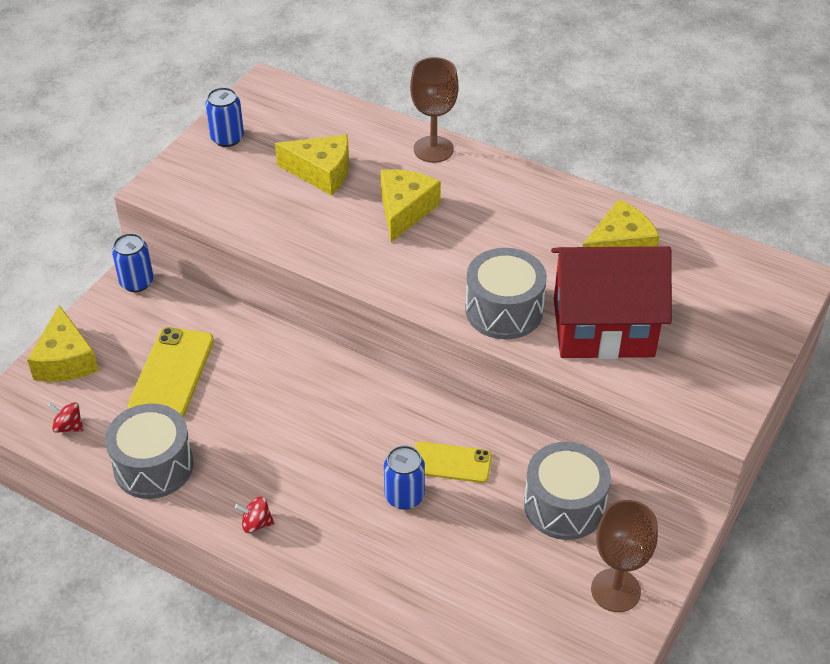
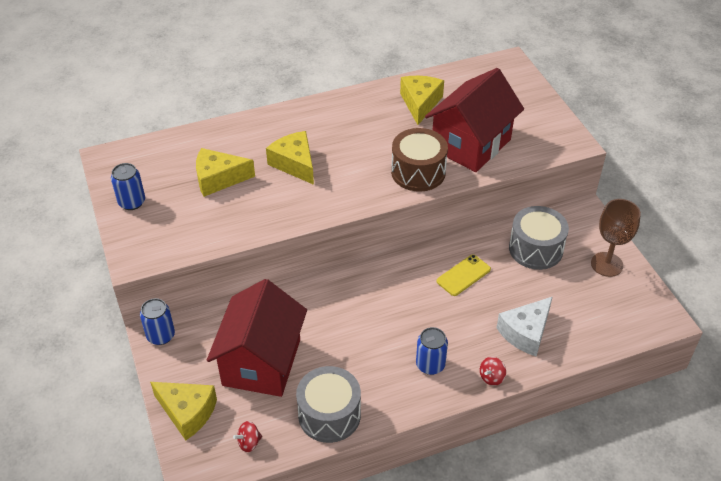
camera: 50 degrees left, 0 degrees up
(172, 373) = (262, 362): yellow phone -> red house
(256, 523) = (424, 389): red spinning top -> red spinning top (491, 377)
(321, 172) = (218, 179): yellow cheese -> yellow cheese turned 150 degrees counterclockwise
(404, 496) = (468, 309): blue can -> blue can (430, 365)
(422, 569) = (526, 333): none -> white cheese
(433, 149) = (259, 123): brown goblet -> none
(504, 310) = (418, 172): grey drum -> brown drum

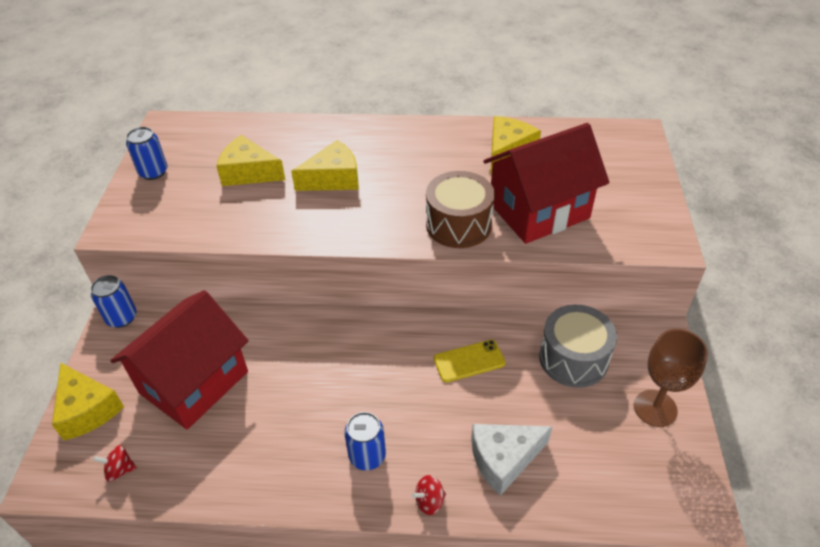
camera: 25 degrees right, 0 degrees up
(294, 164) = (333, 178): yellow cheese -> yellow cheese turned 75 degrees clockwise
(329, 415) = (221, 472): grey drum -> none

